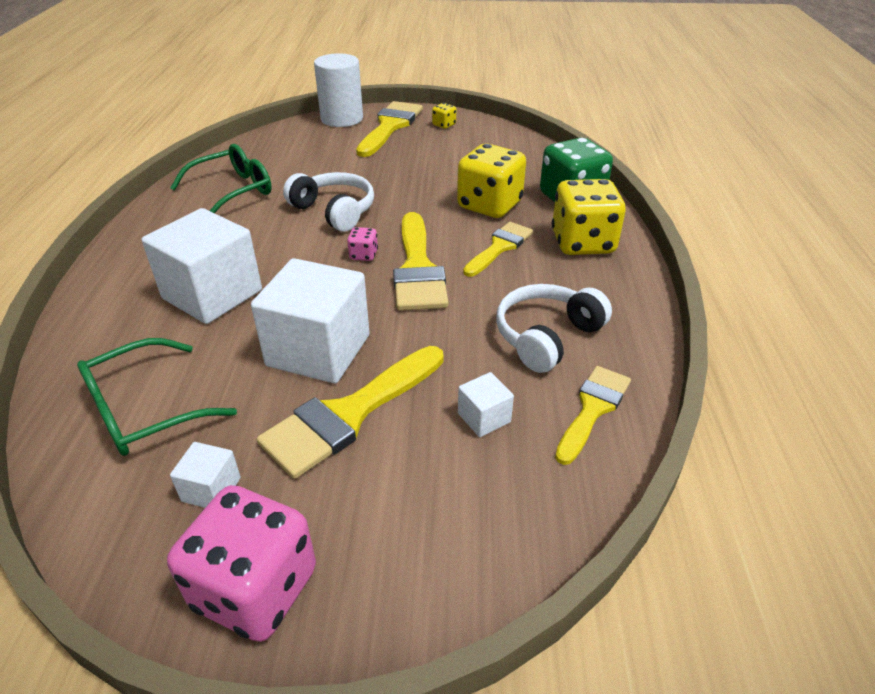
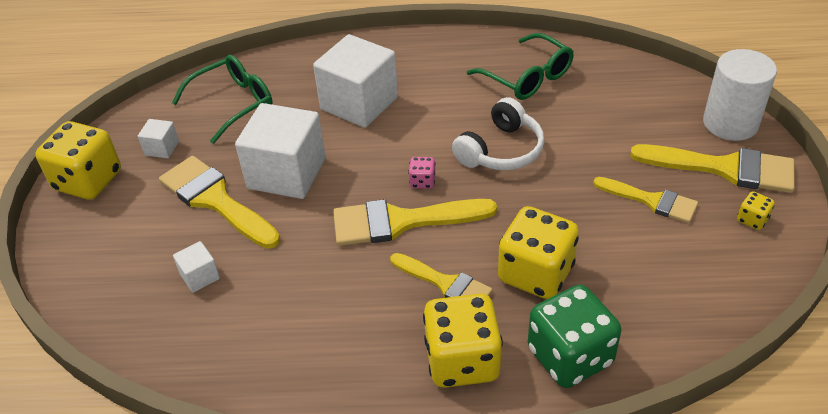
camera: 90 degrees right, 5 degrees up
(144, 410) = (233, 103): green glasses -> green glasses turned 90 degrees clockwise
(255, 589) = (88, 181): pink dice -> yellow dice
(547, 336) = (295, 320): white headphones -> none
(593, 409) = (198, 348): yellow brush -> yellow brush (652, 201)

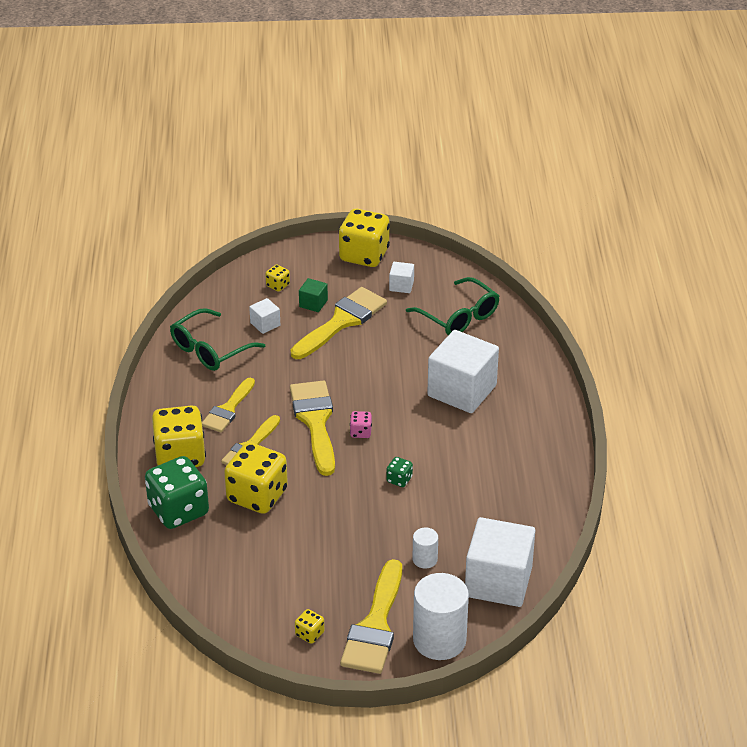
camera: 85 degrees right, 5 degrees down
(119, 265) = (278, 285): none -> yellow dice
(171, 228) = (313, 303): none -> green cube
(286, 173) = (371, 356): white cube -> white cube (498, 581)
(501, 150) = (399, 479): white headphones -> green dice
(527, 77) = (505, 500): green glasses -> green glasses (210, 350)
(620, 132) = (425, 559): none -> white cylinder
(652, 201) = (334, 571): yellow brush -> yellow brush (228, 409)

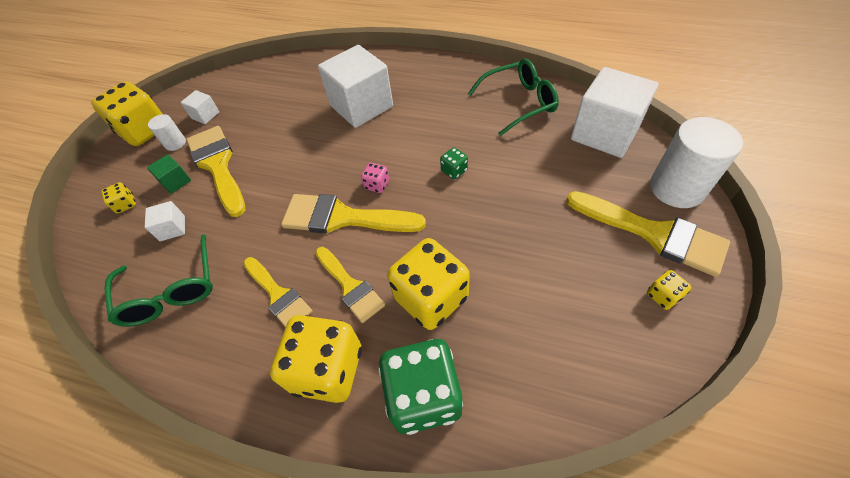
camera: 65 degrees left, 15 degrees up
(425, 559) = (566, 175): white cylinder -> white cylinder (175, 143)
(459, 317) = (272, 89): green glasses -> green glasses (519, 103)

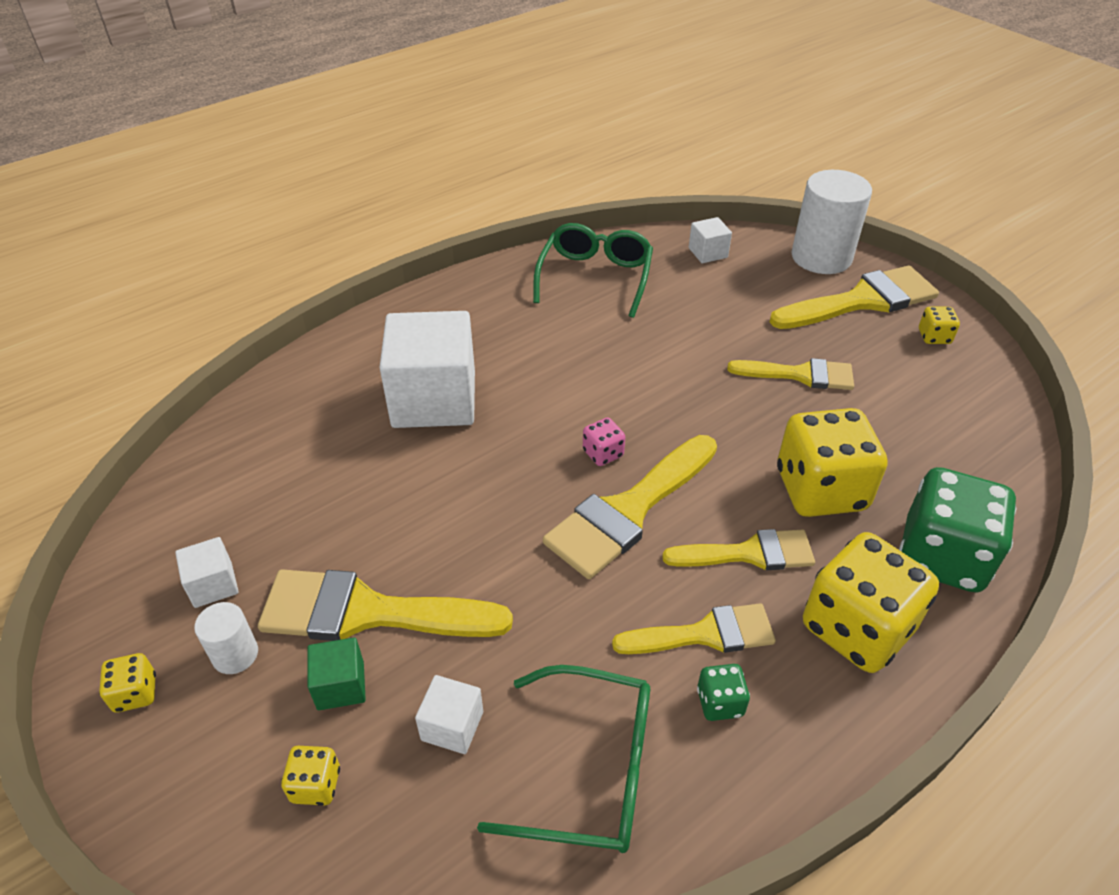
camera: 60 degrees left, 10 degrees down
(145, 131) = (135, 693): yellow dice -> yellow dice, size x0.43
(454, 171) = (648, 379): green dice -> green dice (720, 702)
(532, 237) = (800, 375): none -> yellow brush
(604, 133) = (708, 253): white cube -> white cube, size x0.45

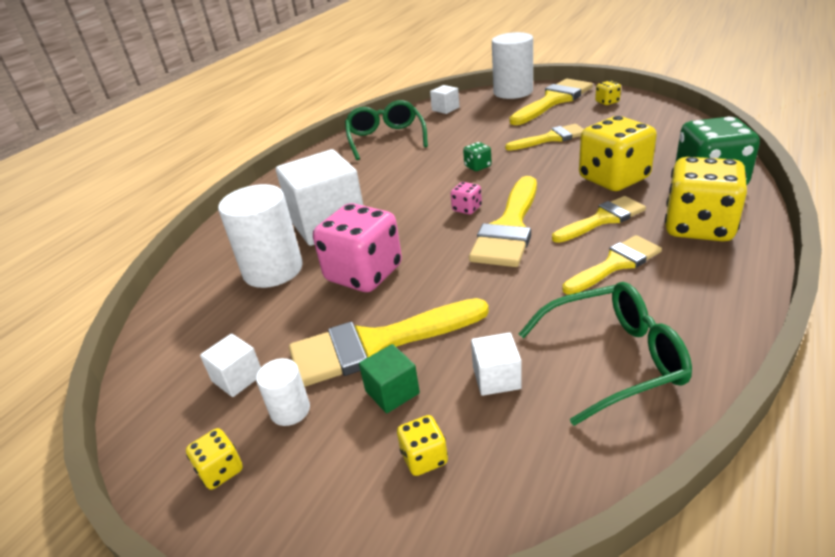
camera: 20 degrees left, 10 degrees down
(334, 446) = (273, 270): none -> white cylinder
(421, 501) = (364, 274): none -> pink dice
(720, 702) = (658, 291): green dice -> green dice (477, 166)

